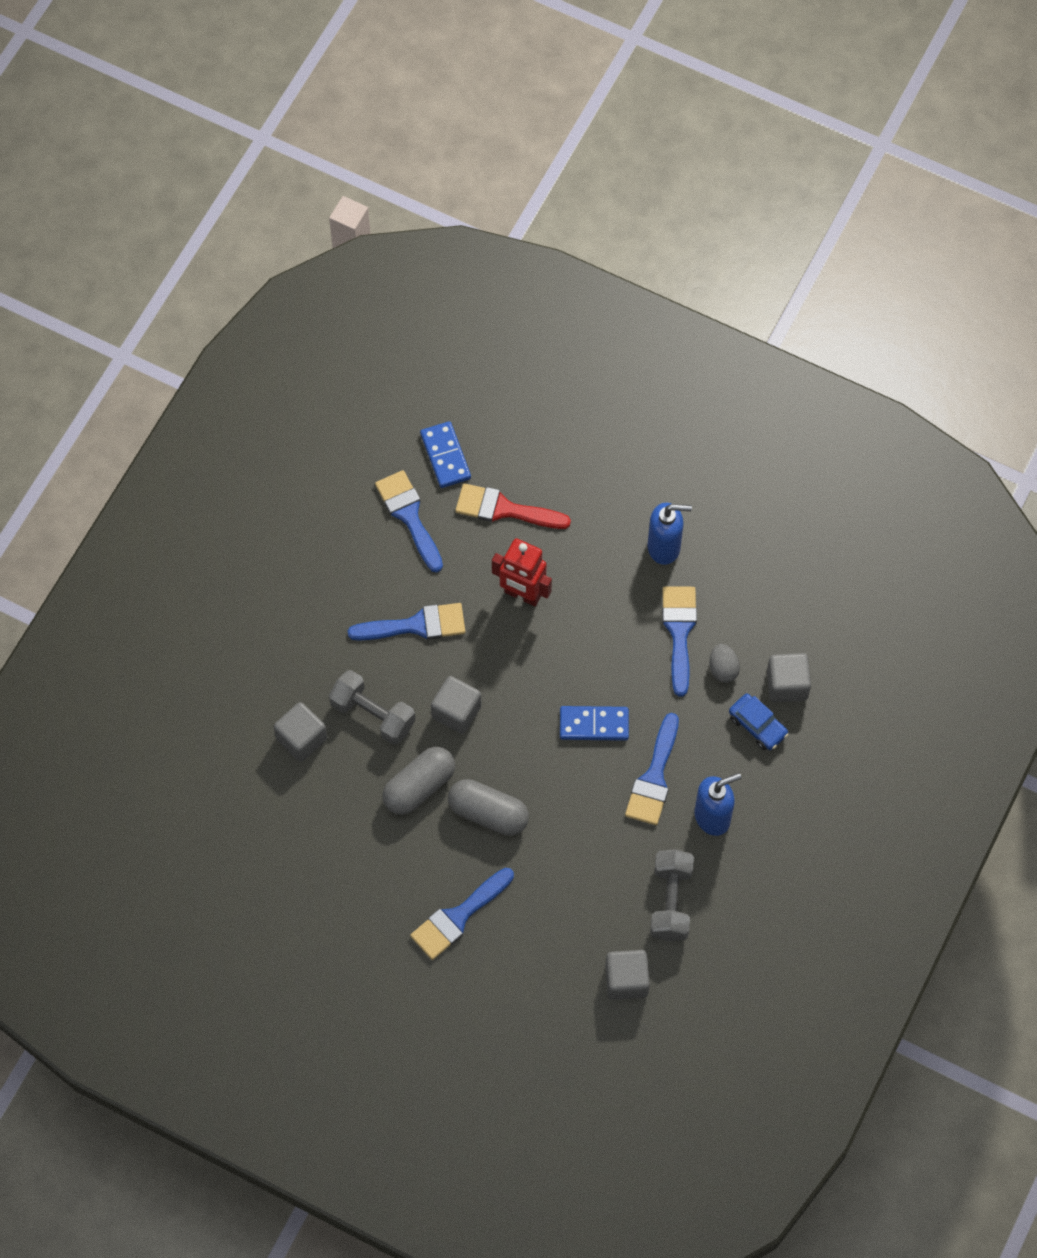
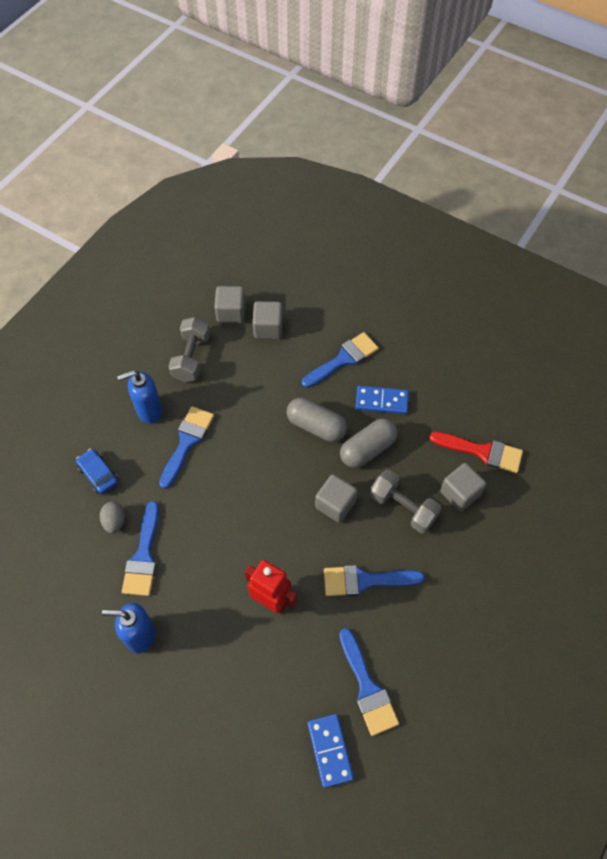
camera: 175 degrees left, 5 degrees down
(504, 509) = (279, 687): red brush -> red brush (482, 452)
(594, 725) = (227, 485): blue domino -> blue domino (381, 401)
(787, 685) = (67, 504): grey cube -> grey cube (268, 328)

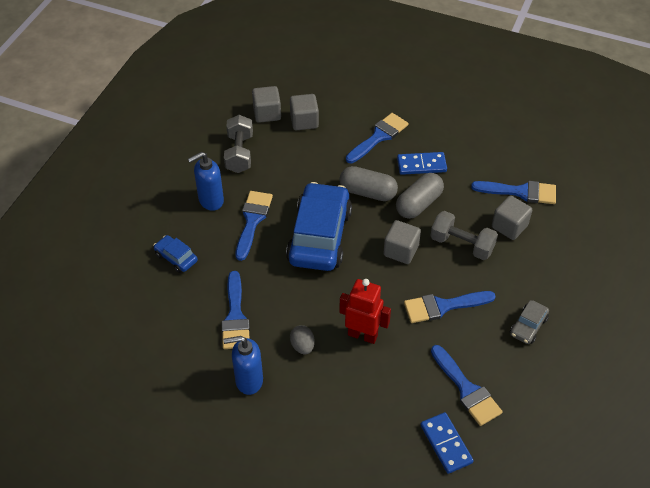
camera: 10 degrees left, 10 degrees down
(114, 521) = (201, 293): grey egg -> grey egg (302, 346)
(253, 472) = (320, 236): none -> blue car
(452, 621) = (528, 326): none -> grey car
(482, 452) = (520, 192): red brush -> blue brush

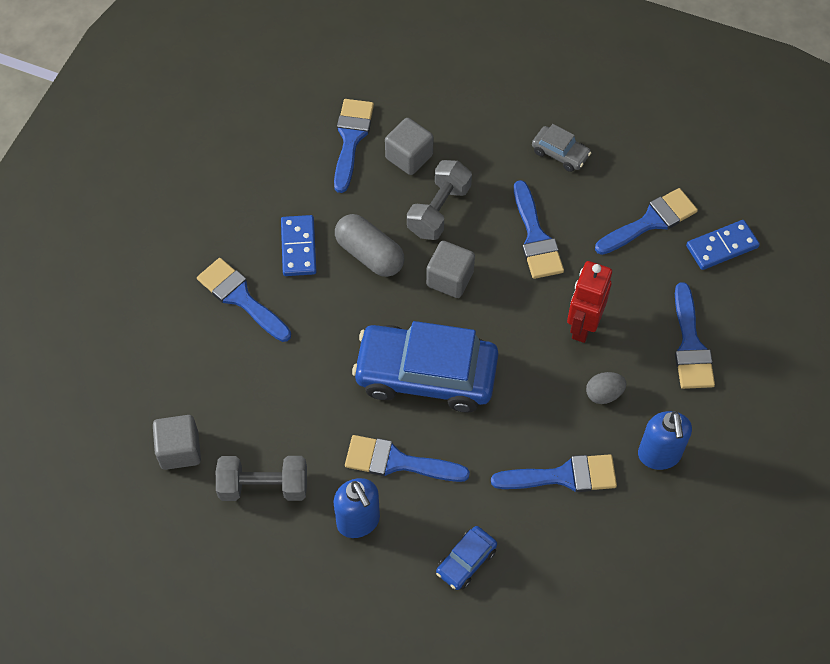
camera: 90 degrees left, 10 degrees up
(304, 121) = (201, 397): grey cube -> none
(347, 411) = (690, 345): none -> blue brush
(368, 192) = (347, 314): grey capsule -> none

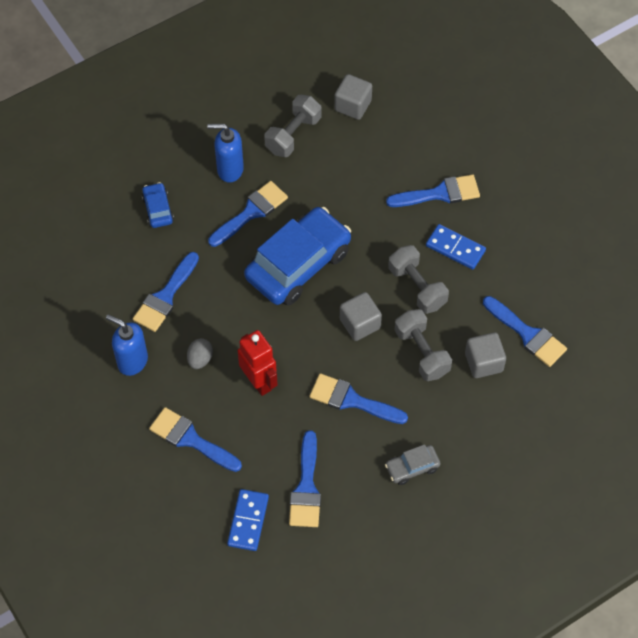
camera: 125 degrees right, 0 degrees up
(370, 254) = (417, 287): grey capsule -> grey dumbbell

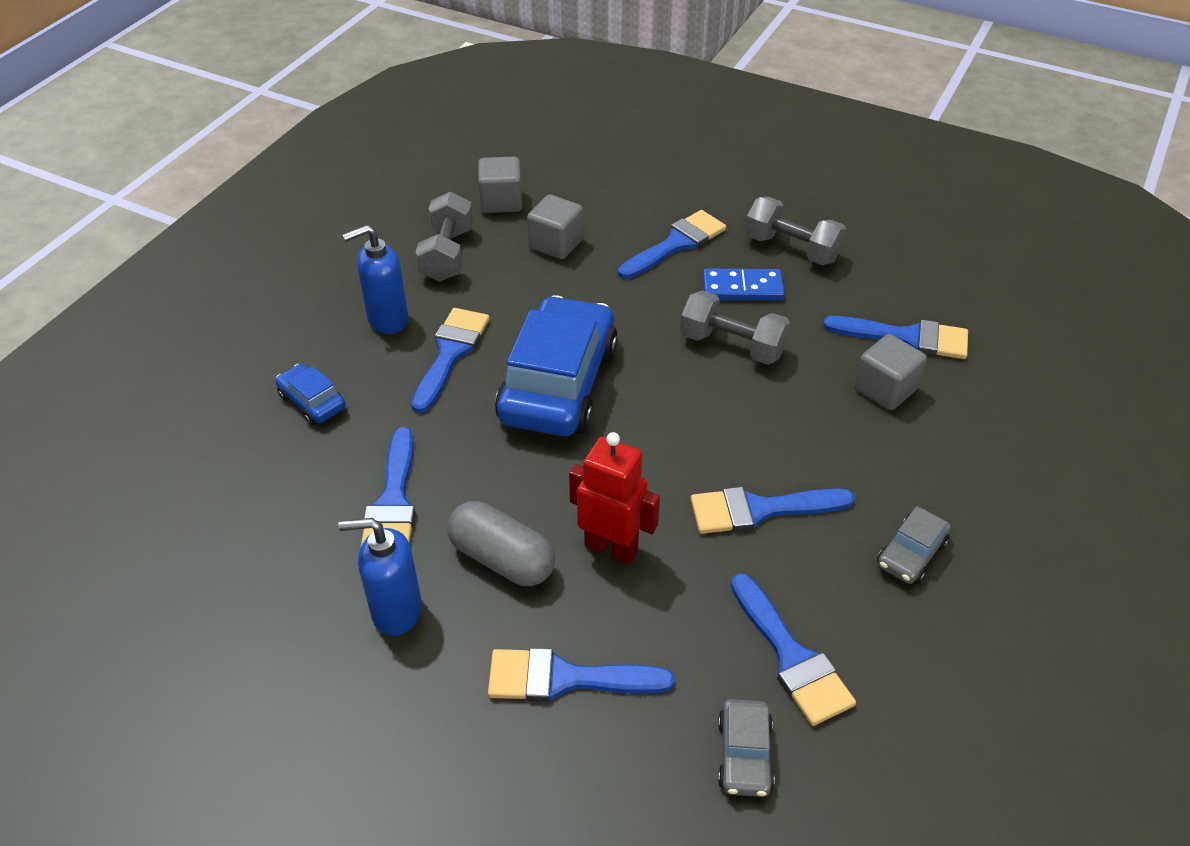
camera: 30 degrees left, 15 degrees down
(200, 359) = (502, 559): grey egg -> grey capsule
(248, 521) = (744, 755): blue domino -> grey car
(360, 324) = (694, 415): grey cube -> grey cube (556, 244)
(422, 352) = (800, 412): grey dumbbell -> grey dumbbell (791, 249)

